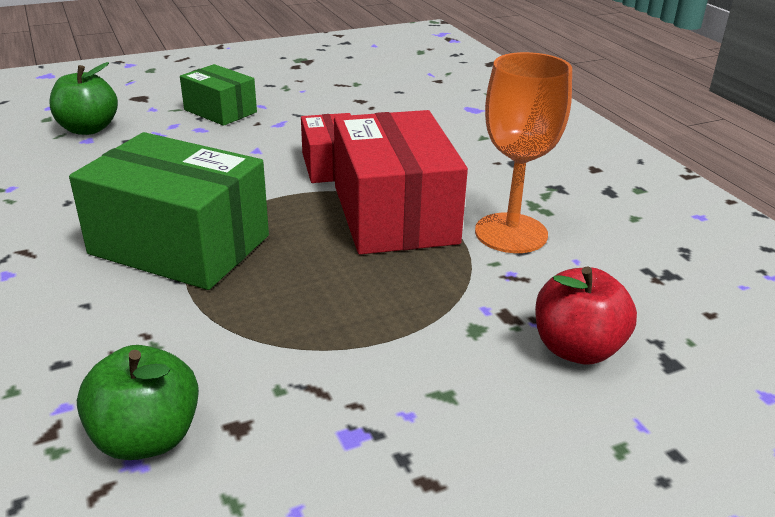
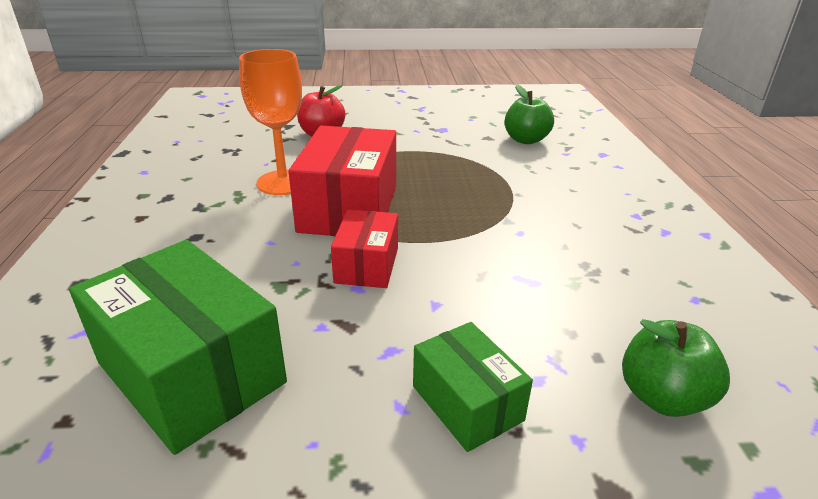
camera: 160 degrees left, 0 degrees up
(180, 245) = (517, 214): green box -> green box (191, 372)

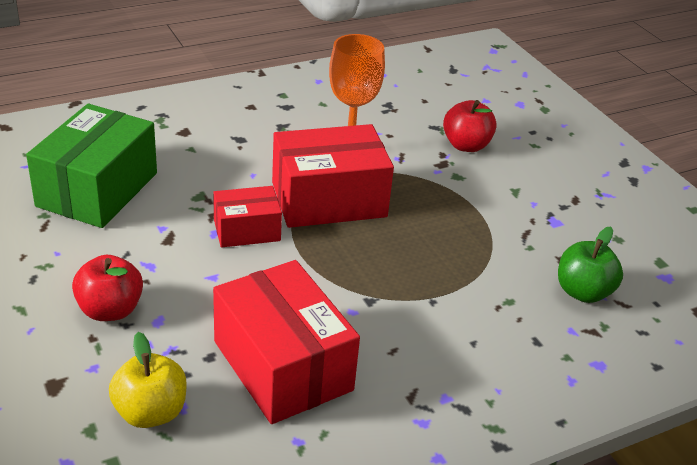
camera: 65 degrees right, 5 degrees up
(467, 403) = (110, 310): green box -> red apple
(590, 286) = (282, 365): none -> red box
(662, 397) = (150, 412): green apple -> yellow apple

